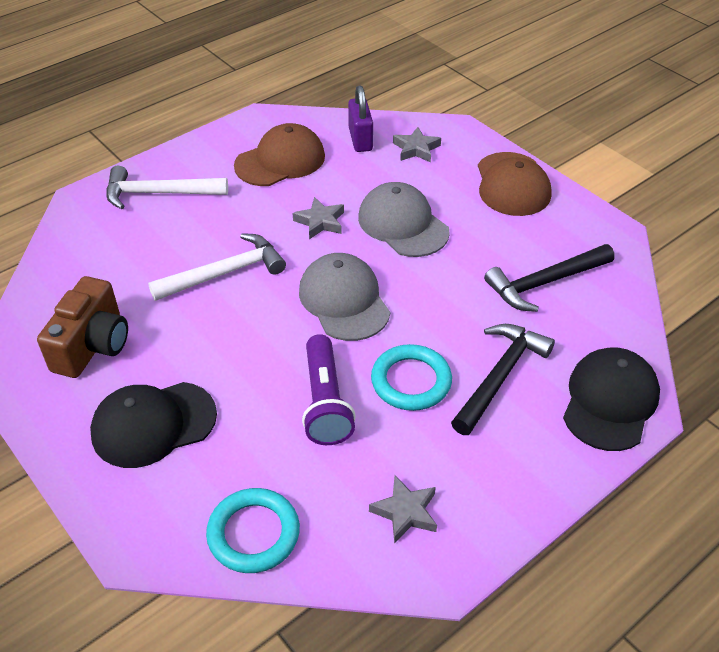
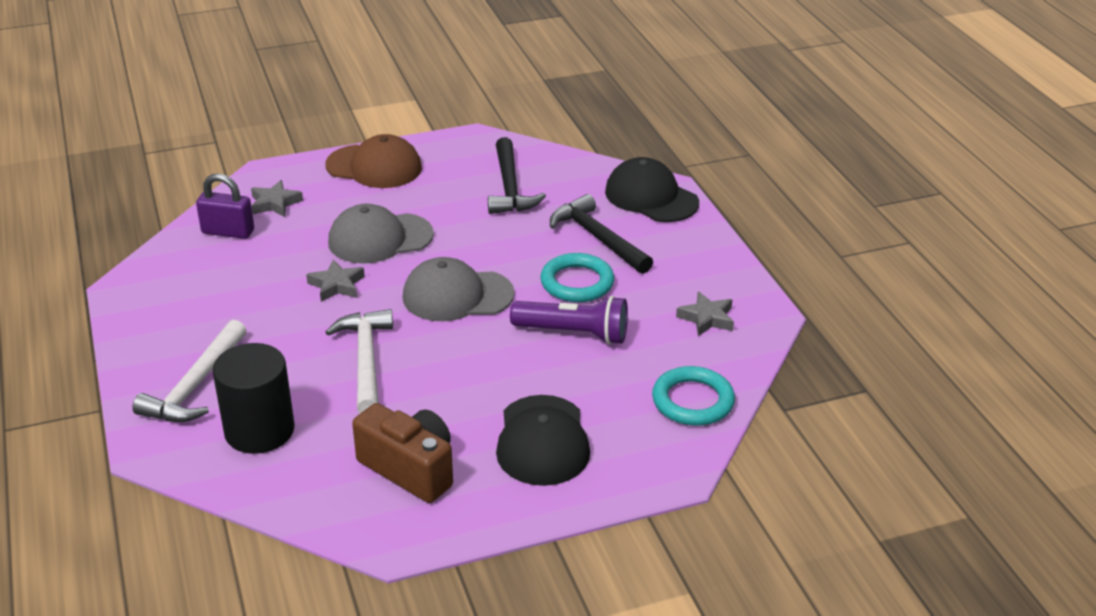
camera: 70 degrees left, 10 degrees down
(117, 244) = (259, 430): none -> black cylinder
(280, 161) = (215, 290): brown cap -> none

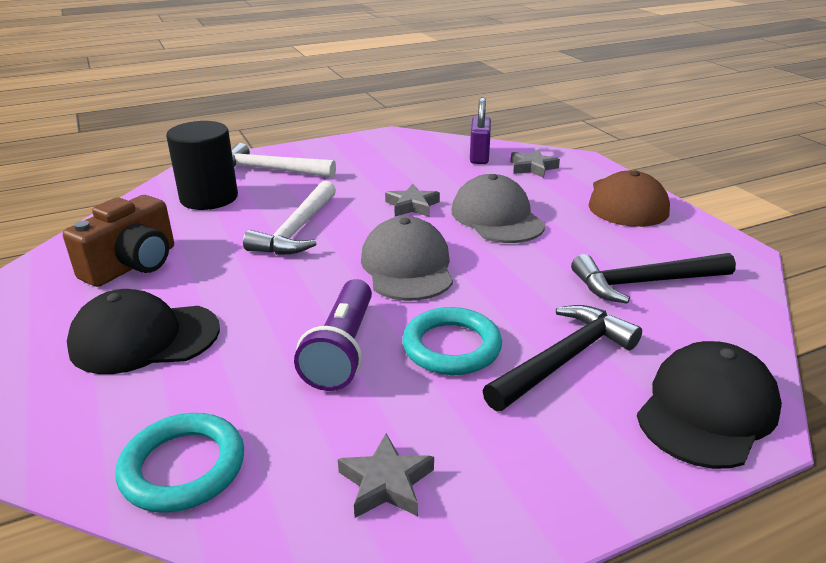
camera: 85 degrees right, 5 degrees down
(366, 360) = (297, 230): white hammer -> white hammer turned 120 degrees clockwise

